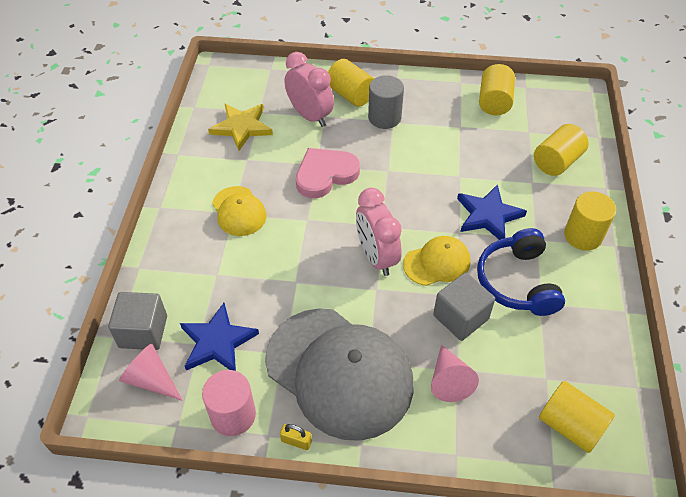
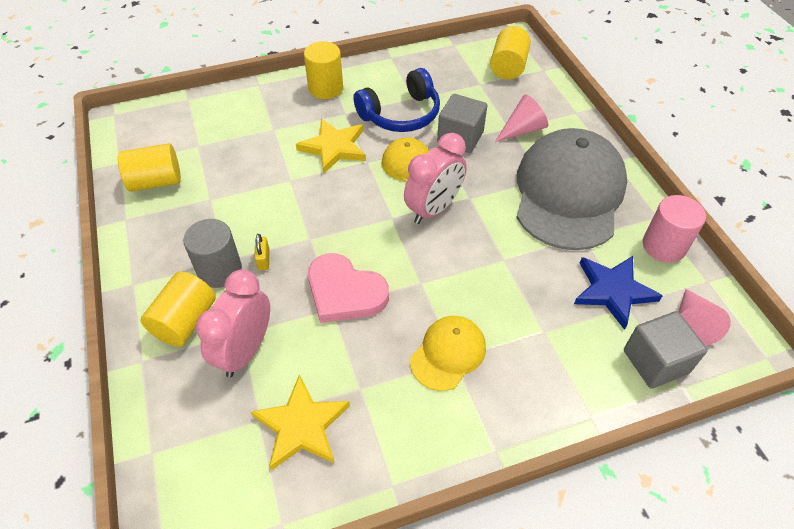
camera: 115 degrees left, 0 degrees up
(296, 441) = (645, 197): yellow padlock -> yellow padlock (263, 259)
(488, 215) = (334, 148): blue star -> yellow star
(556, 162) = (237, 118): yellow cylinder -> none

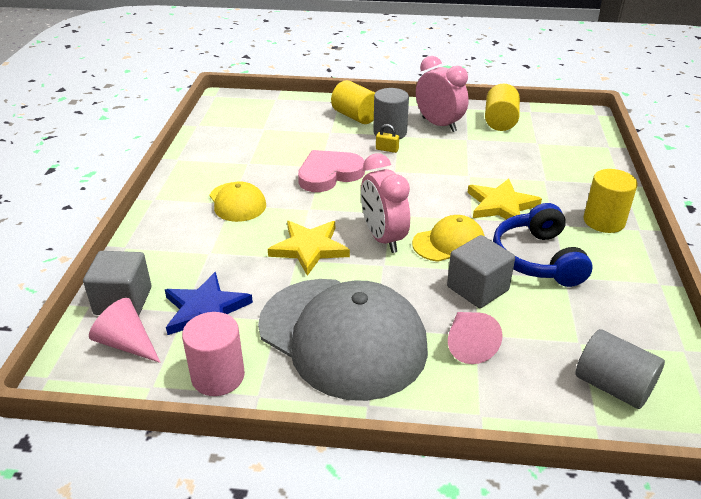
camera: 115 degrees right, 15 degrees down
(245, 351) = (314, 131): pink clock -> pink clock (439, 125)
(301, 425) = (245, 139): yellow star -> yellow star (309, 248)
(508, 67) = (613, 386): yellow cylinder -> grey cylinder

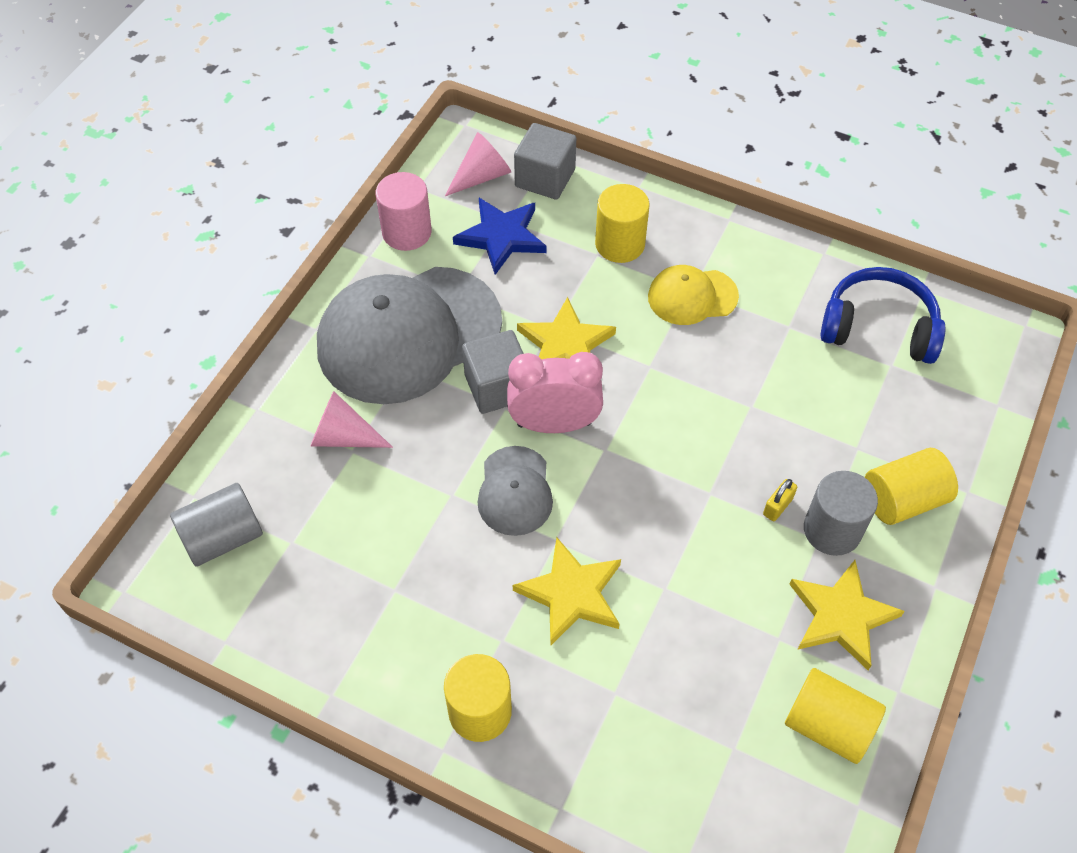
camera: 110 degrees right, 20 degrees up
(195, 243) = (620, 244): none -> yellow cylinder
(329, 174) = (727, 411): pink heart -> none
(439, 125) = (841, 616): pink clock -> yellow star
(449, 243) = (515, 491): yellow cap -> grey cap
(477, 288) = (419, 484): grey cube -> grey cube (497, 387)
(537, 259) = (441, 576): blue headphones -> blue headphones (878, 327)

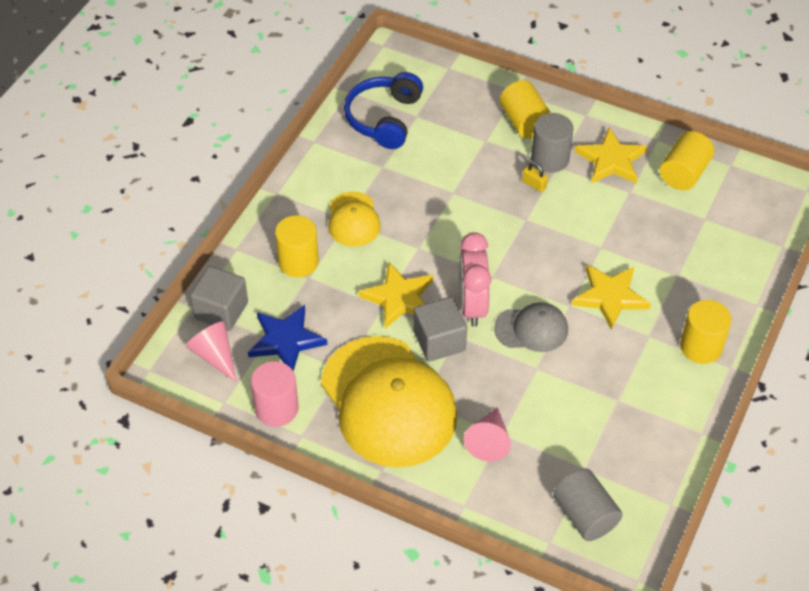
camera: 90 degrees left, 5 degrees down
(408, 335) = (388, 402): grey cap -> yellow cap

